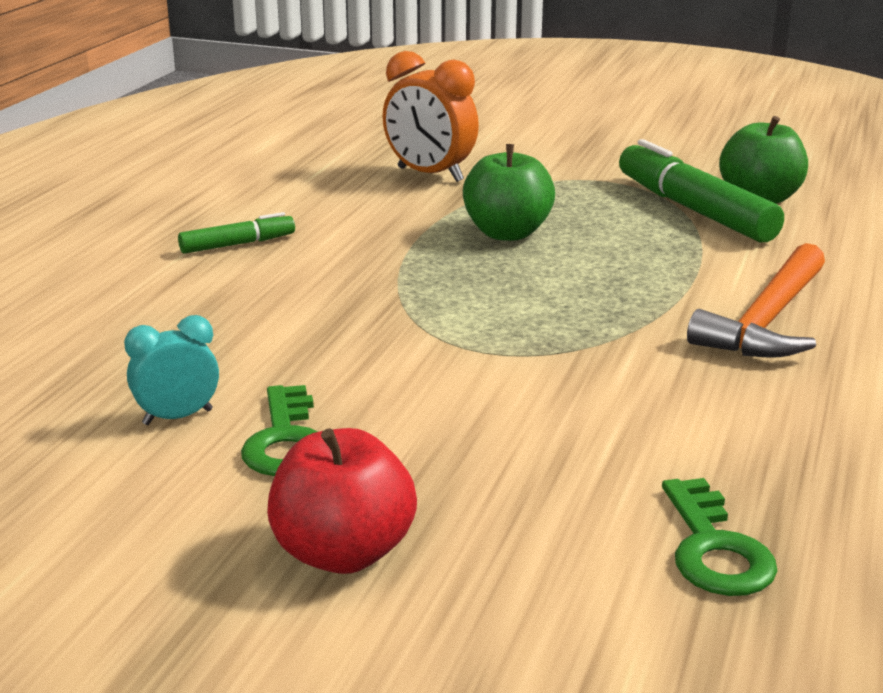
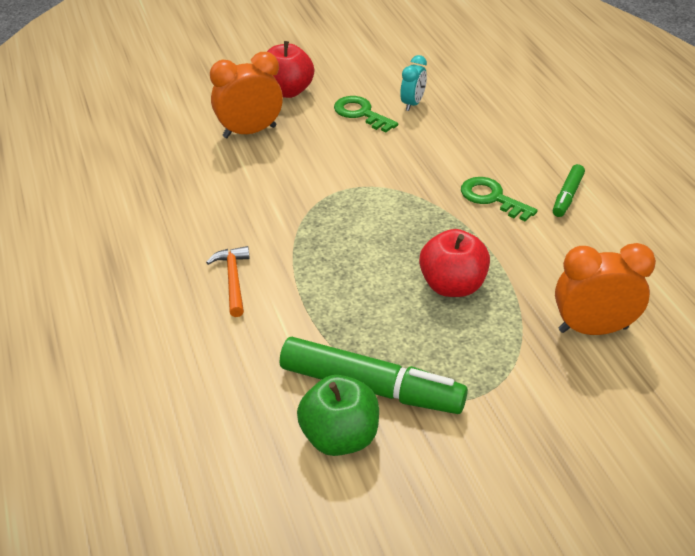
camera: 140 degrees right, 15 degrees up
(507, 233) = (452, 286): green apple -> red apple
(529, 500) = (249, 132): none -> orange clock
(715, 549) = (170, 143): green key -> green key (492, 198)
(767, 321) = (233, 280): orange hammer -> orange hammer, size x0.60

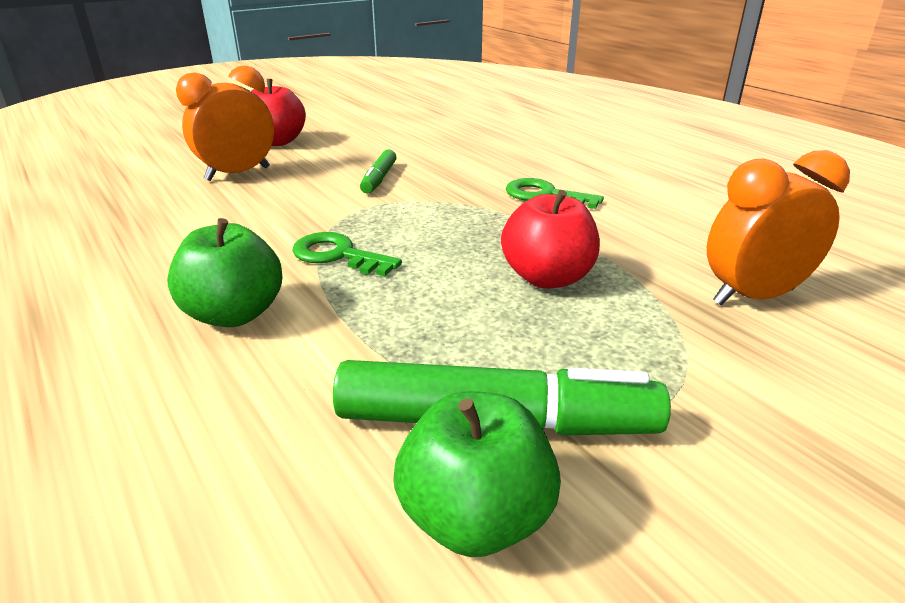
camera: 15 degrees left, 10 degrees down
(233, 280) = (234, 314): orange hammer -> green apple
(361, 113) = (365, 149): green key -> green key (338, 255)
(412, 104) = (419, 138): turquoise clock -> none
(567, 196) = (625, 185): green marker -> green marker (379, 179)

